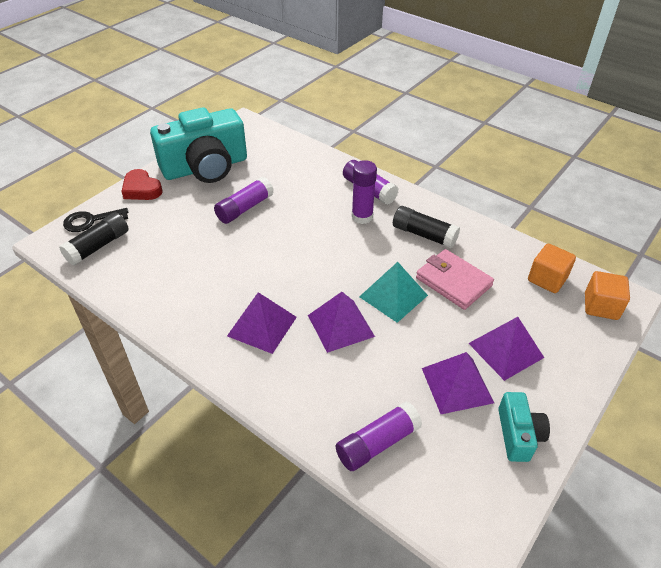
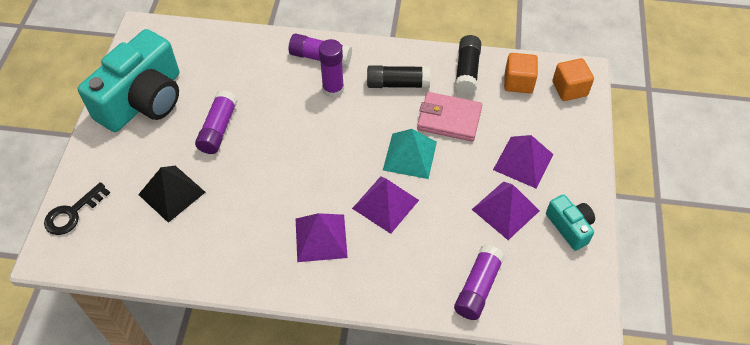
camera: 30 degrees left, 10 degrees up
(98, 246) = (104, 236): black glue stick -> black glue stick (467, 71)
(141, 189) = (96, 154): red heart -> none
(172, 238) = (172, 193): none -> black pyramid

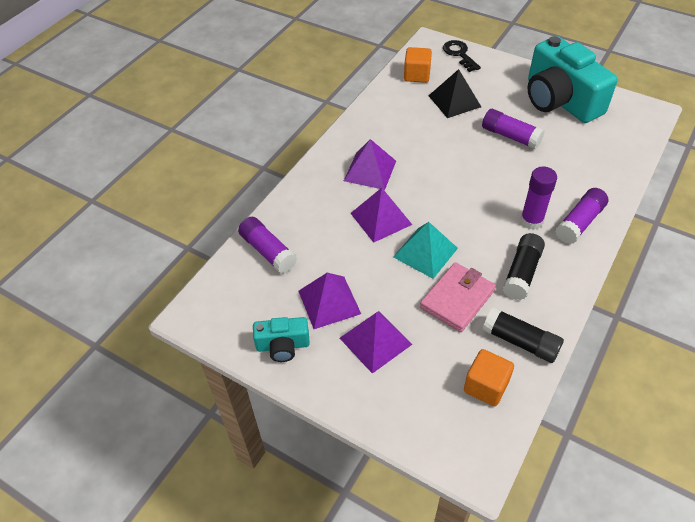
camera: 115 degrees right, 5 degrees down
(569, 89) = (456, 437): orange cube -> orange cube (417, 75)

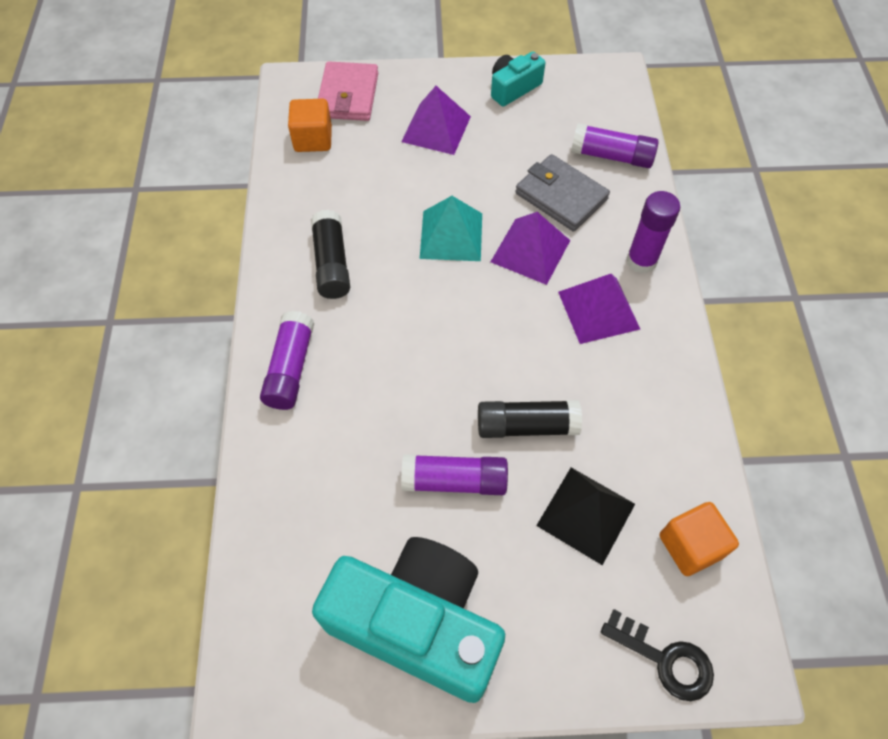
camera: 145 degrees right, 10 degrees up
(329, 242) = (561, 196): none -> grey wallet
(329, 302) = (507, 140): purple pyramid -> none
(457, 299) = (384, 202): pink wallet -> pink wallet (348, 95)
(520, 341) = (299, 191): black glue stick -> black glue stick (526, 426)
(531, 220) = (352, 340): purple glue stick -> purple glue stick (641, 261)

